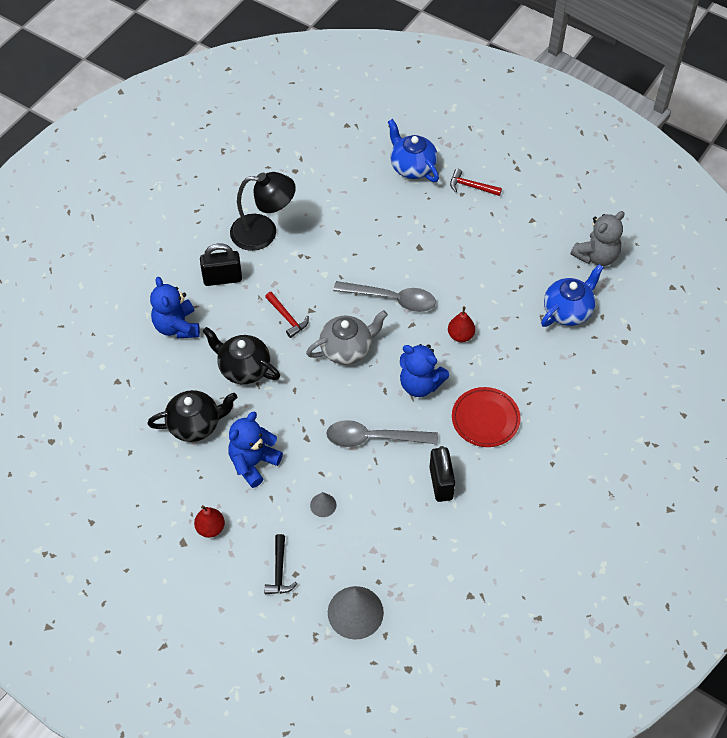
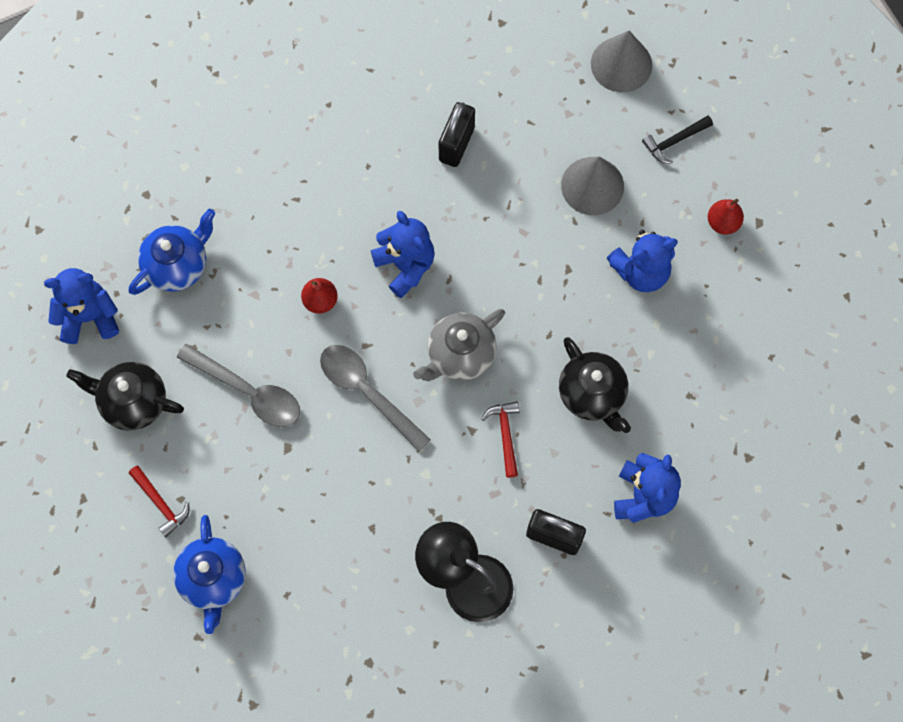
camera: 150 degrees left, 15 degrees up
(195, 424) = (683, 351): black teapot -> black teapot (133, 401)
(279, 571) = (674, 141): black hammer -> black hammer turned 150 degrees counterclockwise
(323, 505) = (592, 186): grey cone -> grey cone, size x2.02
(347, 349) = (460, 354): grey teapot -> grey teapot turned 45 degrees counterclockwise
(373, 438) = (496, 231): grey spoon -> grey spoon (249, 392)
(485, 419) = (363, 187): red plate -> none
(568, 311) = (177, 265): blue teapot -> blue teapot turned 150 degrees clockwise
(596, 256) = (89, 317): grey teddy bear -> blue teddy bear

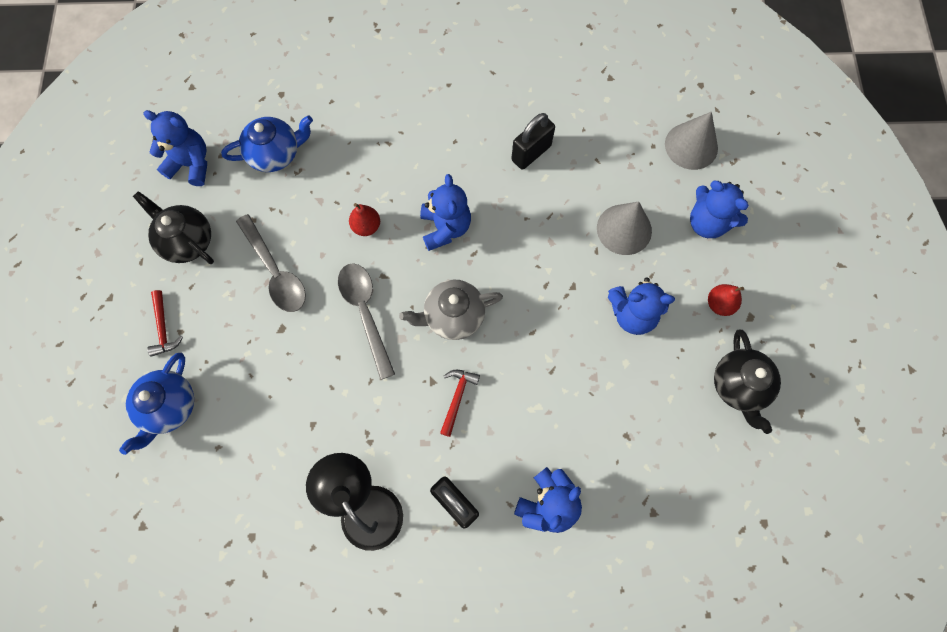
camera: 25 degrees right, 0 degrees up
(592, 394) = (545, 397): black teapot -> black teapot (738, 386)
(674, 141) = (707, 223): black hammer -> blue teddy bear

